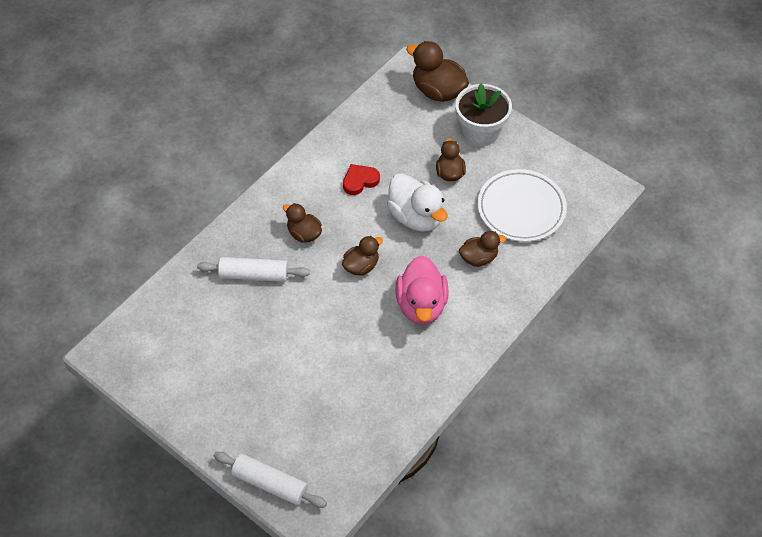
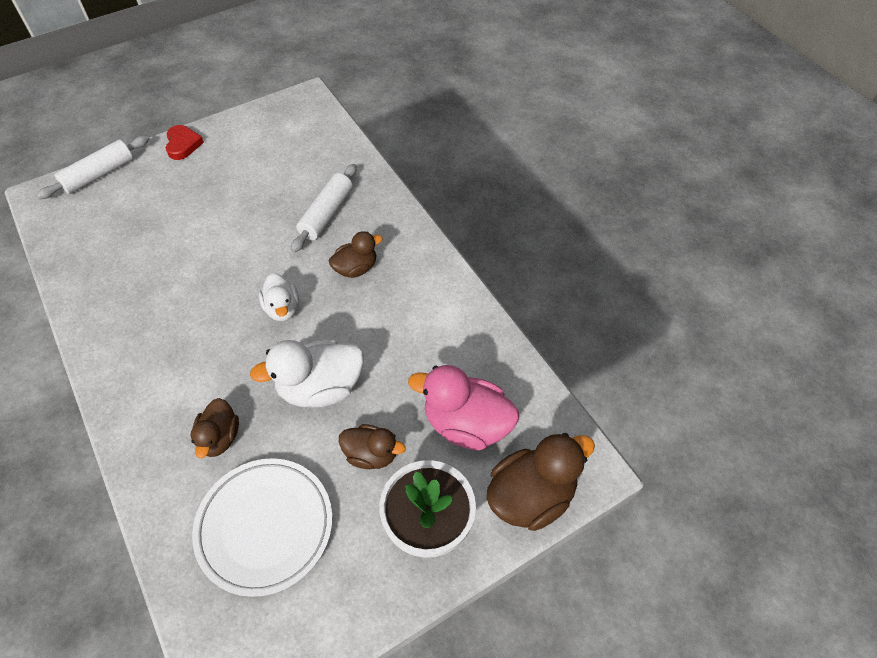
camera: 110 degrees right, 0 degrees up
(360, 181) = (406, 344): red heart -> red heart (183, 144)
(361, 266) = (282, 308): brown duck -> white duck
(421, 305) = (195, 350): pink duck -> pink duck (466, 424)

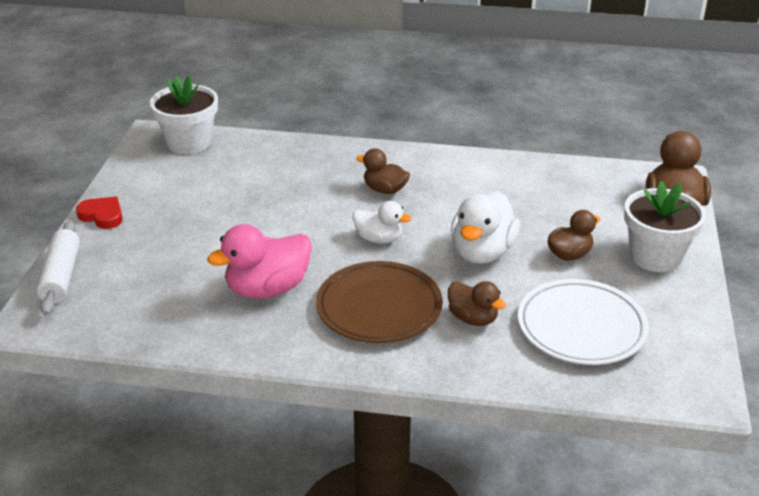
camera: 50 degrees left, 20 degrees down
(189, 366) = (379, 307): none -> brown plate
(313, 122) = (189, 143): none -> white flower pot
(326, 214) = (307, 179): white rolling pin -> none
(356, 268) = (385, 190): brown duck -> brown duck turned 75 degrees counterclockwise
(466, 424) = (588, 206): pink duck -> pink duck (267, 289)

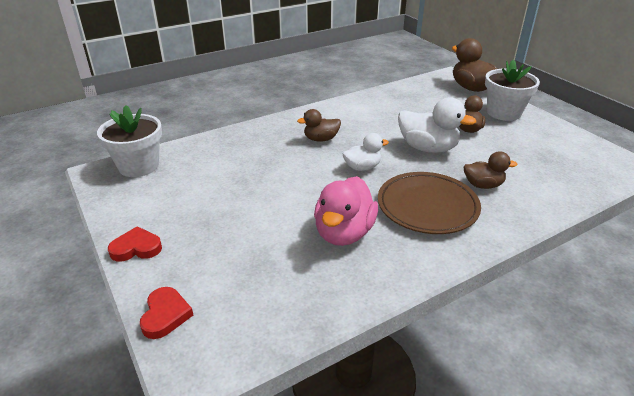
camera: 40 degrees left, 0 degrees up
(61, 276) = (165, 315): white rolling pin -> red heart
(482, 252) = (428, 148): white duck -> white duck turned 45 degrees counterclockwise
(581, 327) = (535, 162): white plate -> none

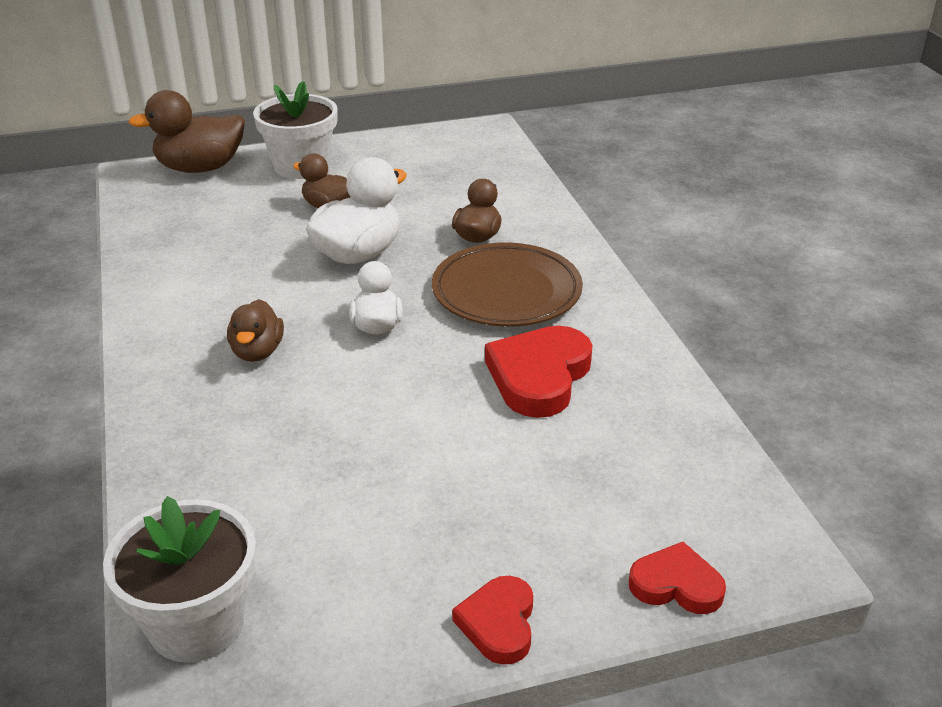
camera: 75 degrees left, 0 degrees up
(344, 233) = (539, 376): pink duck -> red heart

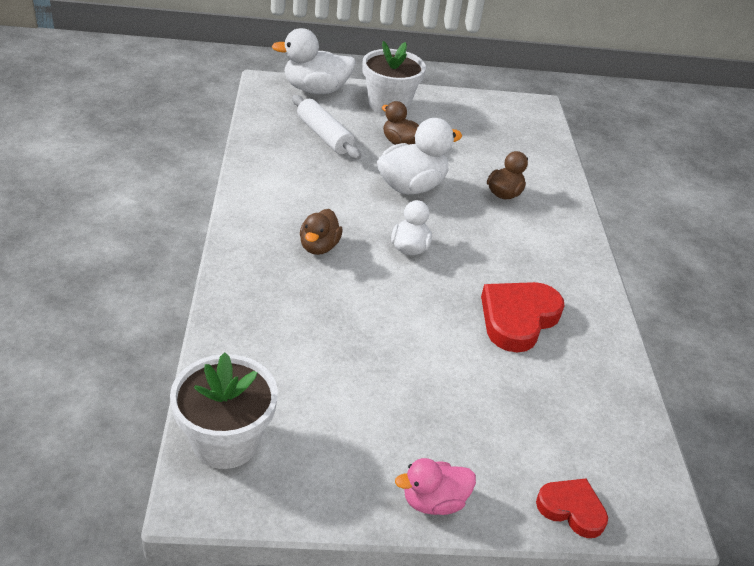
camera: 10 degrees right, 5 degrees up
(200, 168) = (315, 90): brown duck -> white duck
(227, 219) = (324, 136): none -> white rolling pin
(498, 623) = (433, 501): red heart -> pink duck
(506, 292) = (513, 244): brown plate -> none

